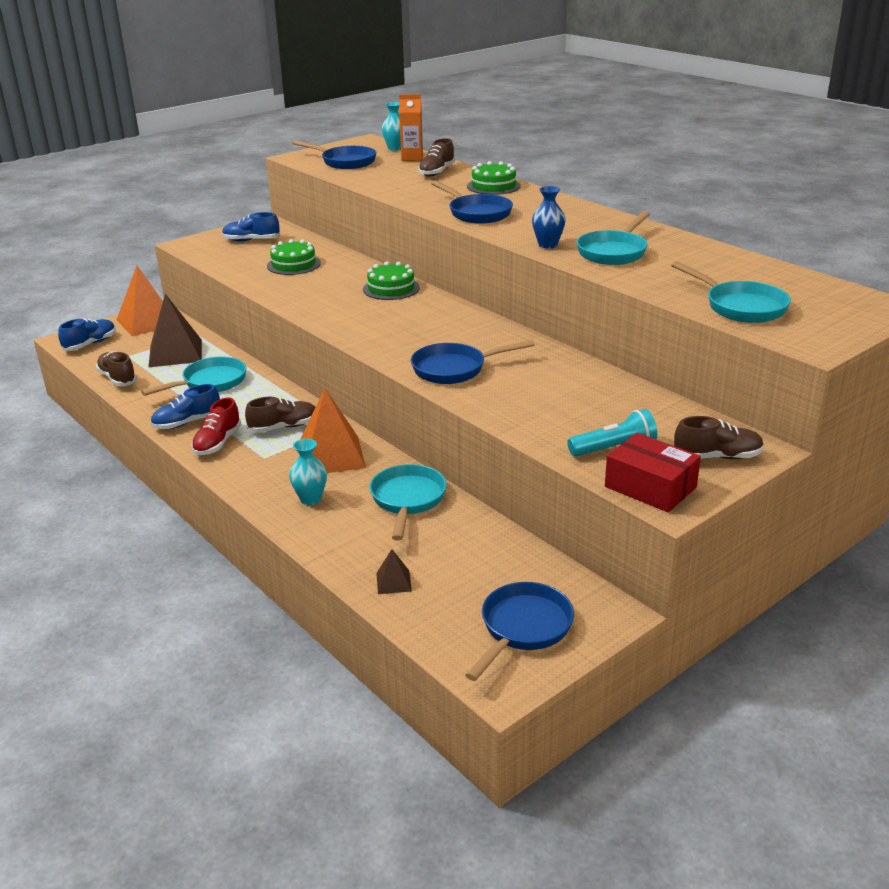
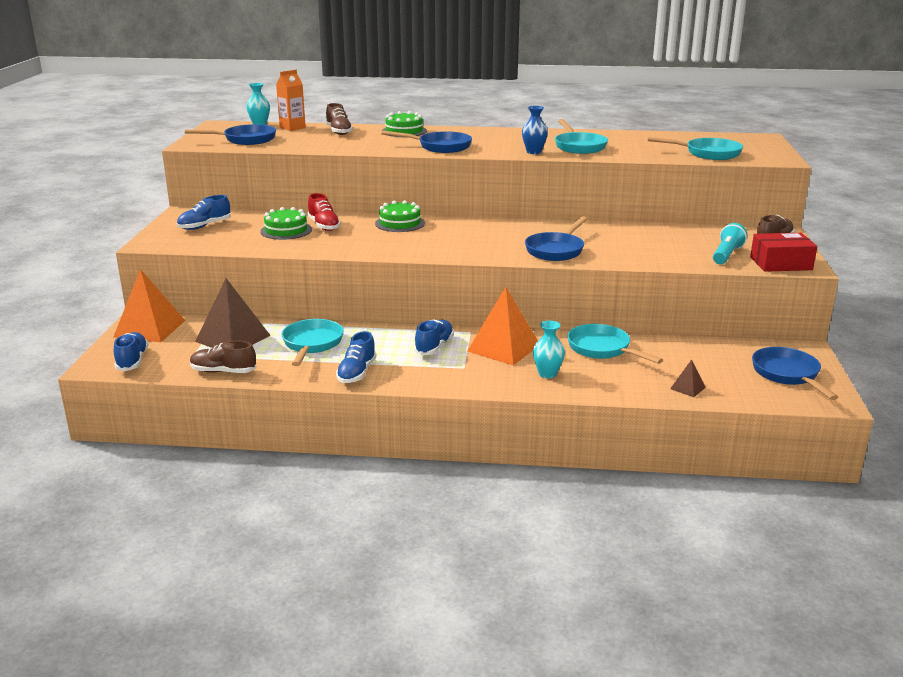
camera: 45 degrees left, 5 degrees down
(217, 443) = (410, 374): red shoe -> red shoe (324, 226)
(283, 427) = (434, 347): brown shoe -> blue shoe

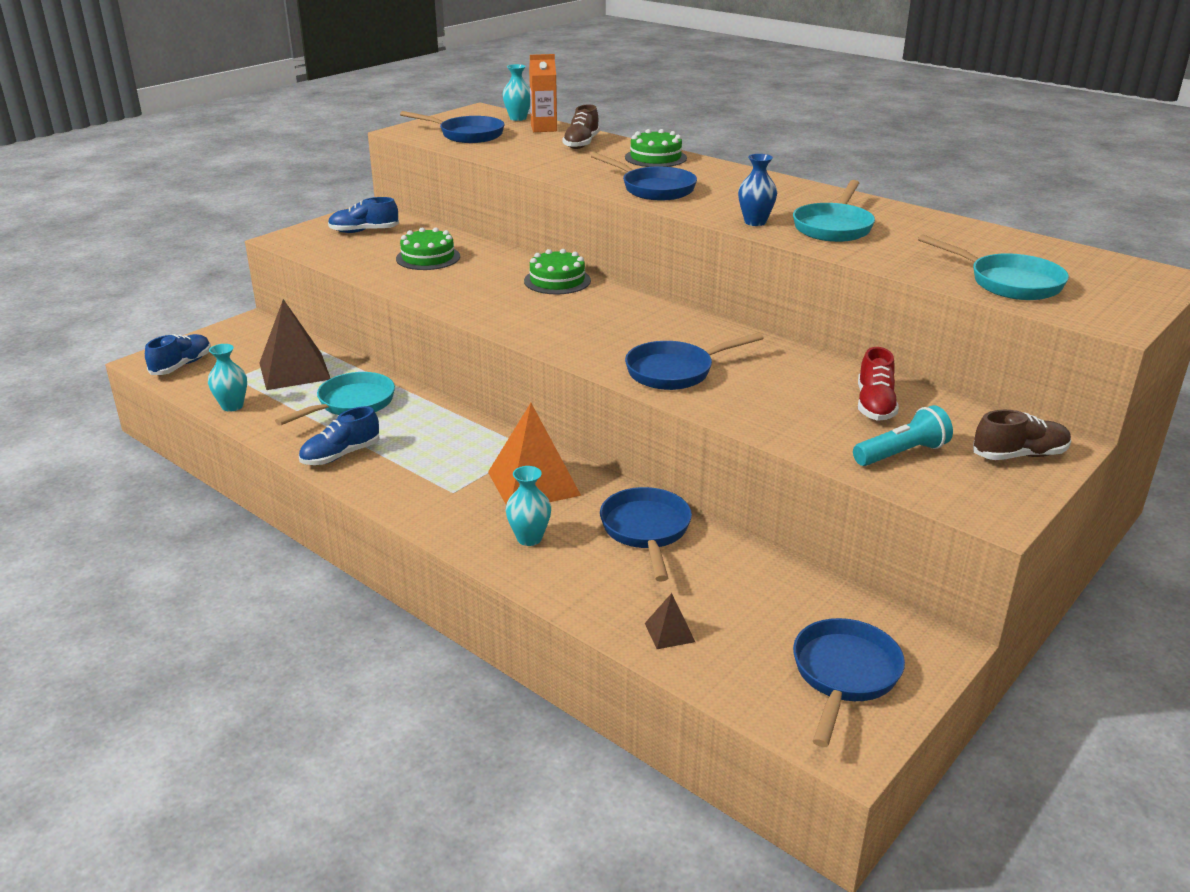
camera: 35 degrees right, 5 degrees up
(149, 328) = (245, 334): orange pyramid -> none
(223, 371) = (232, 406): brown shoe -> turquoise vase
(324, 226) = (474, 262): red shoe -> red shoe (875, 405)
(434, 347) = (462, 453): blue shoe -> none
(602, 349) = (646, 531): turquoise pan -> blue pan
(781, 263) = (964, 496): red box -> none

